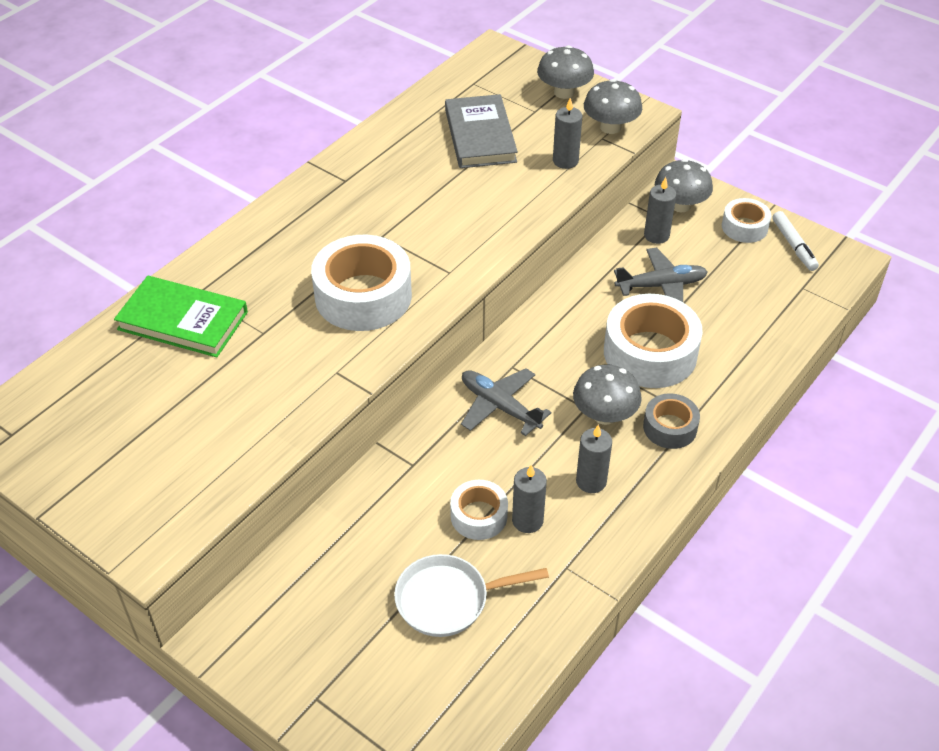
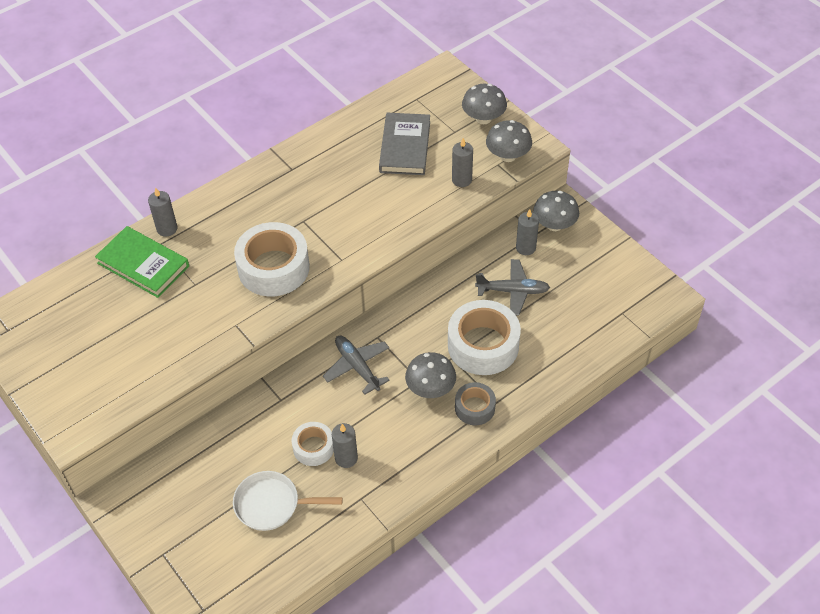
camera: 15 degrees right, 5 degrees up
(591, 481) = (401, 438): grey candle -> grey candle (167, 229)
(744, 227) = (597, 252): white tape -> none
(793, 246) = (630, 276): white marker -> none

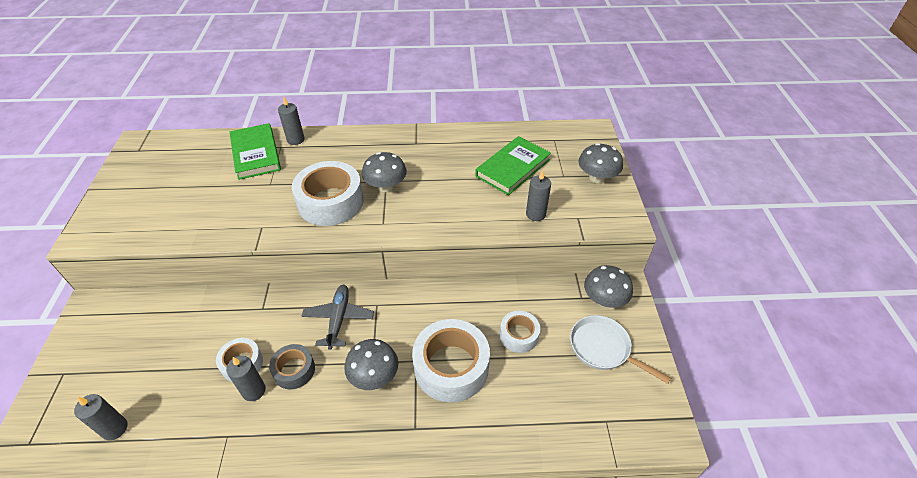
camera: 35 degrees right, 5 degrees down
(272, 504) = (166, 390): white pan -> white pan (603, 348)
(405, 147) = (513, 168): grey book -> green book
(474, 408) = (392, 420): grey tape -> grey tape (294, 370)
(508, 156) = (592, 215): grey mushroom -> grey mushroom (386, 186)
(513, 291) = (519, 335): grey plane -> white tape
(525, 248) = (561, 304): grey candle -> grey candle (115, 428)

